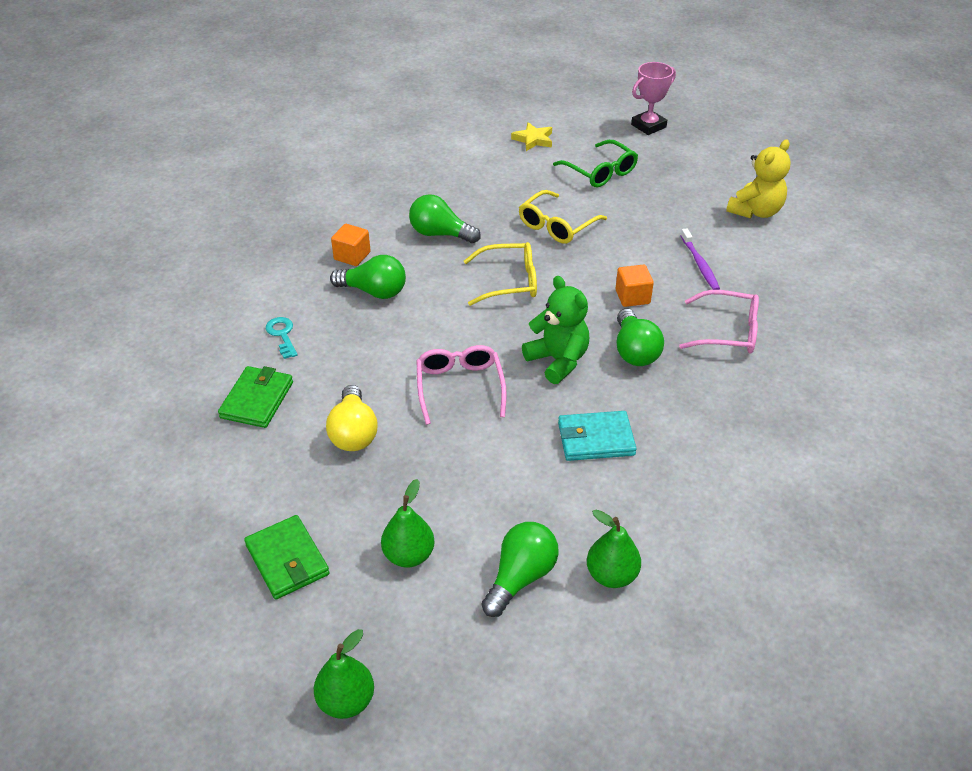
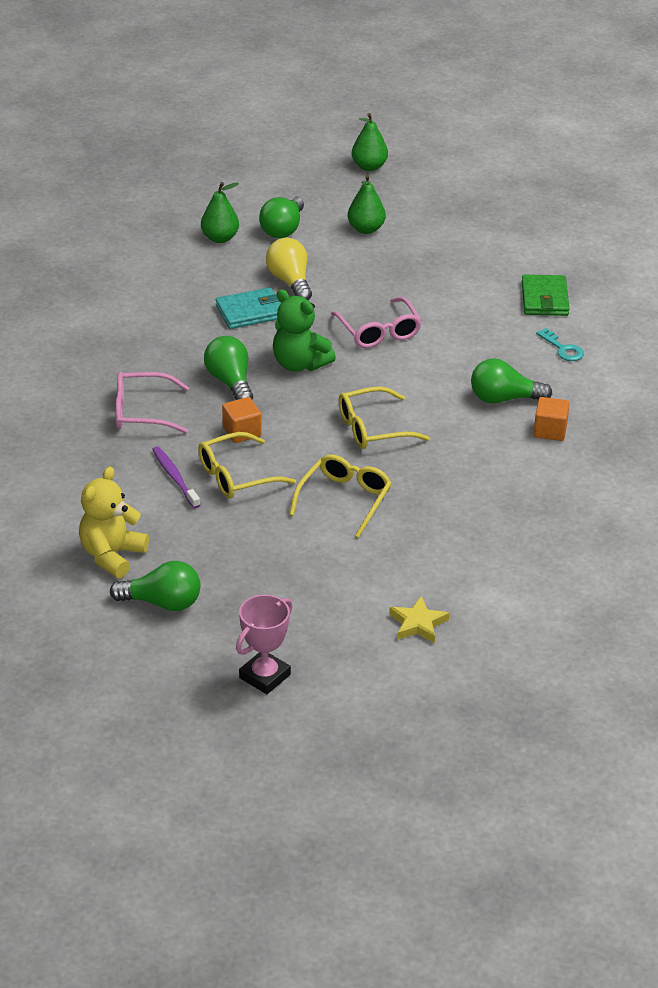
camera: 165 degrees right, 5 degrees down
(287, 560) = (448, 216): green wallet -> none
(353, 432) = (449, 289): yellow light bulb -> yellow light bulb (290, 282)
(440, 234) = (471, 469): green light bulb -> green light bulb (162, 603)
(600, 172) = (313, 584): green glasses -> none
(645, 258) = (236, 476): none -> yellow glasses

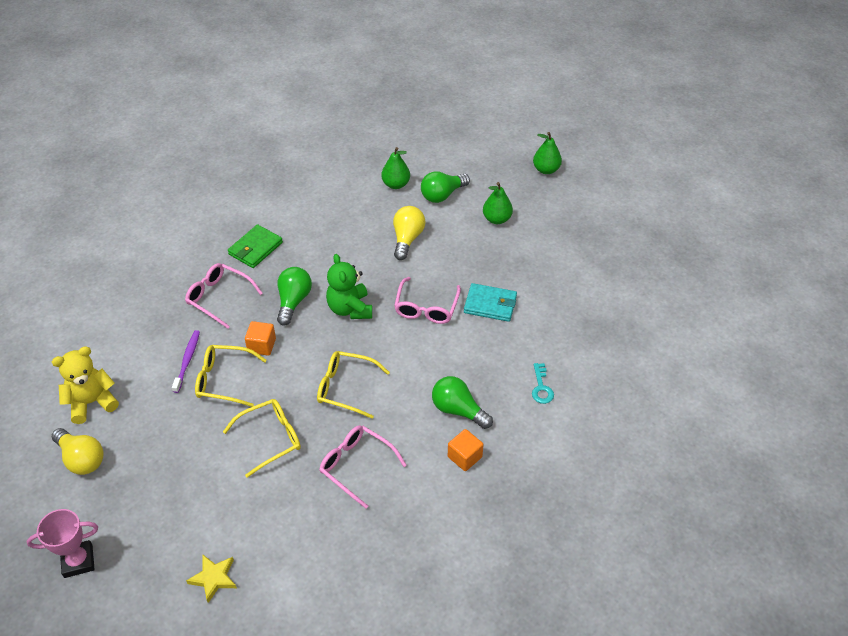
camera: 35 degrees right, 10 degrees up
(162, 603) = (81, 459): green light bulb -> yellow light bulb
(250, 312) = (359, 251): turquoise wallet -> turquoise wallet (490, 304)
(455, 482) = (356, 466): none -> pink glasses
(544, 299) = (568, 336): green wallet -> green wallet (255, 248)

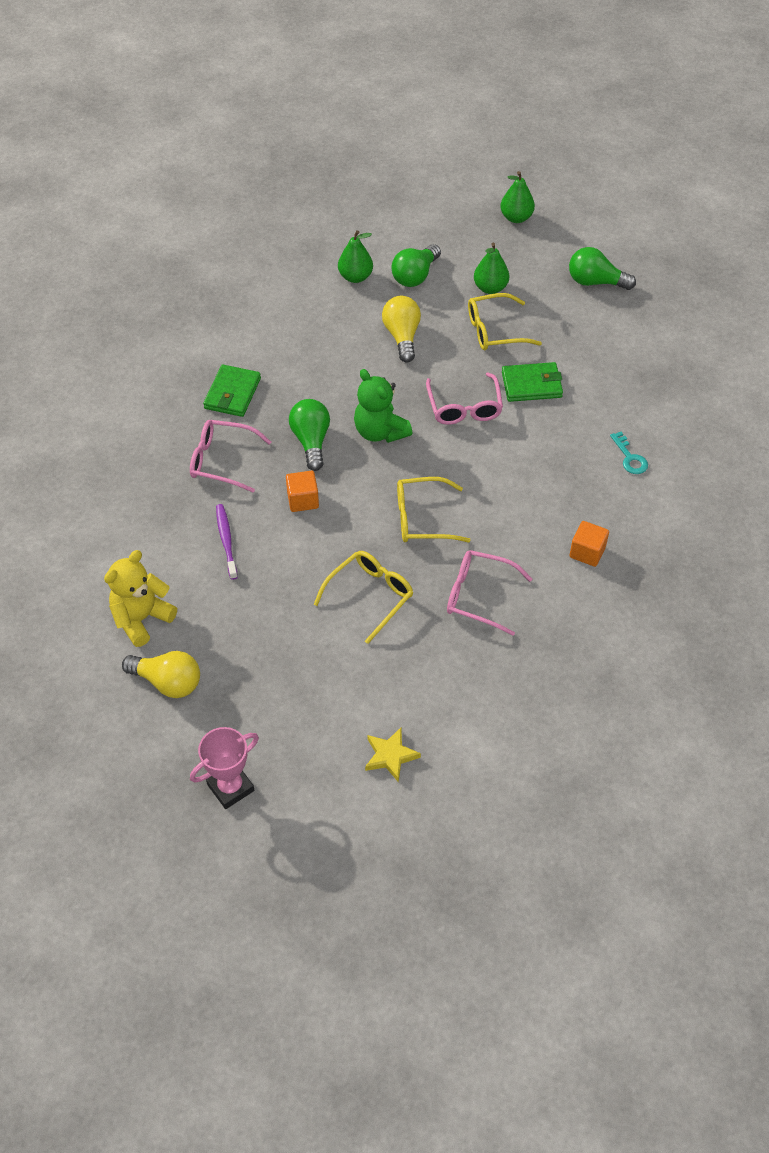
camera: 20 degrees left, 5 degrees up
(224, 380) = (281, 550): yellow glasses -> yellow glasses (494, 330)
(458, 410) = (555, 506): green light bulb -> green light bulb (595, 282)
(490, 304) = (531, 385): turquoise wallet -> green wallet

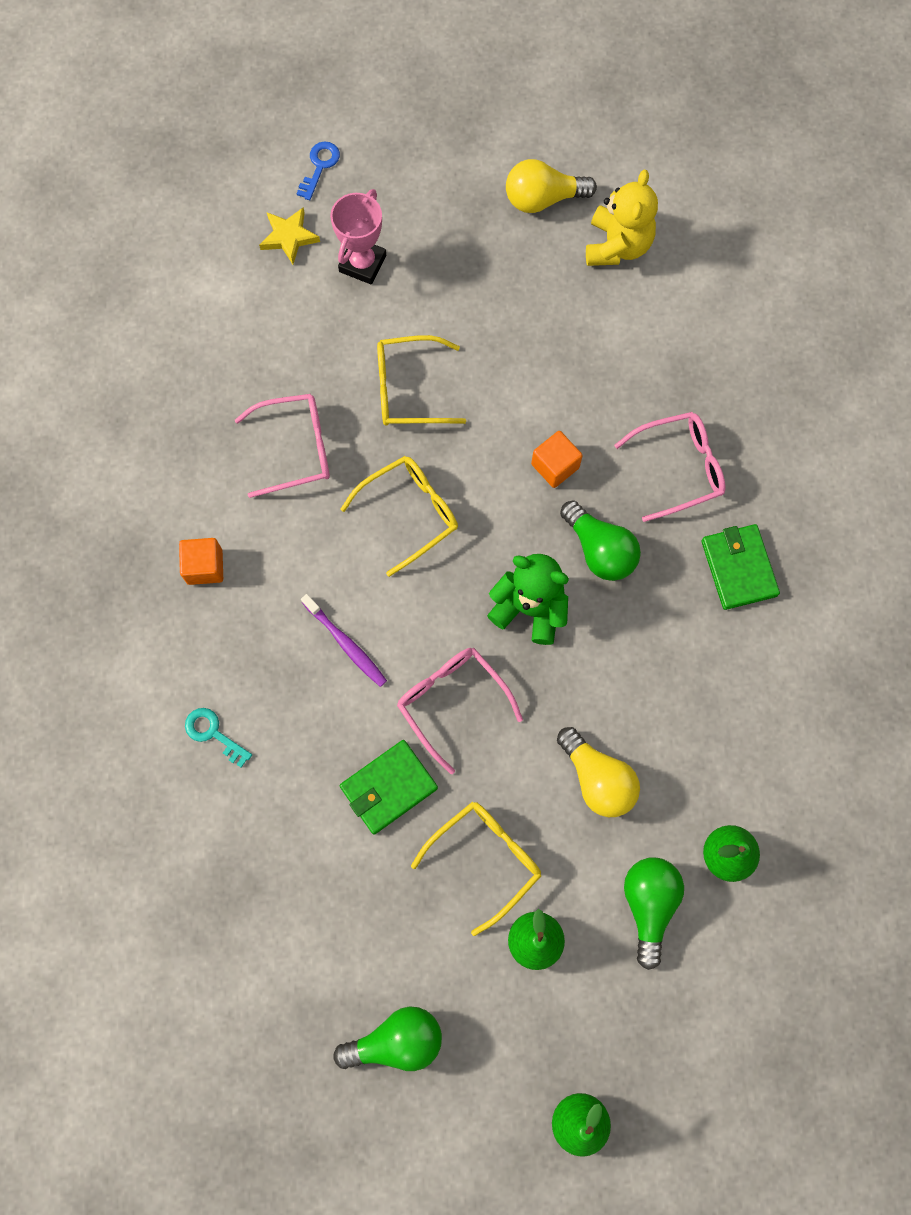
camera: 150 degrees right, 20 degrees up
(226, 540) = (600, 373): purple toothbrush -> purple toothbrush (346, 644)
(230, 787) = (415, 137): pink trophy -> pink trophy (362, 263)
(327, 804) = (319, 166): none -> blue key
(370, 596) = (408, 389): yellow glasses -> yellow glasses turned 75 degrees clockwise

